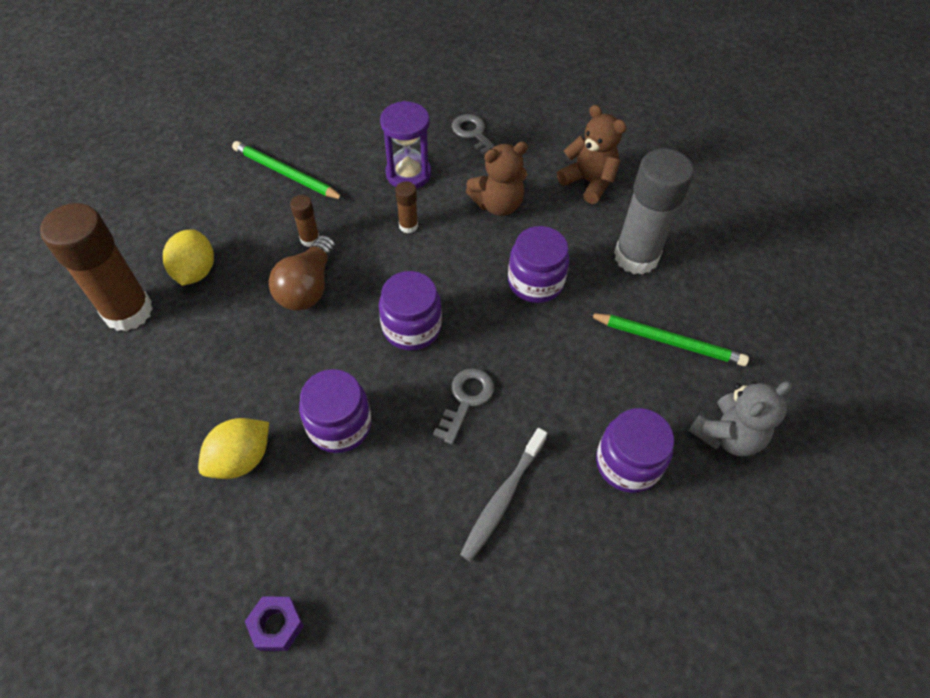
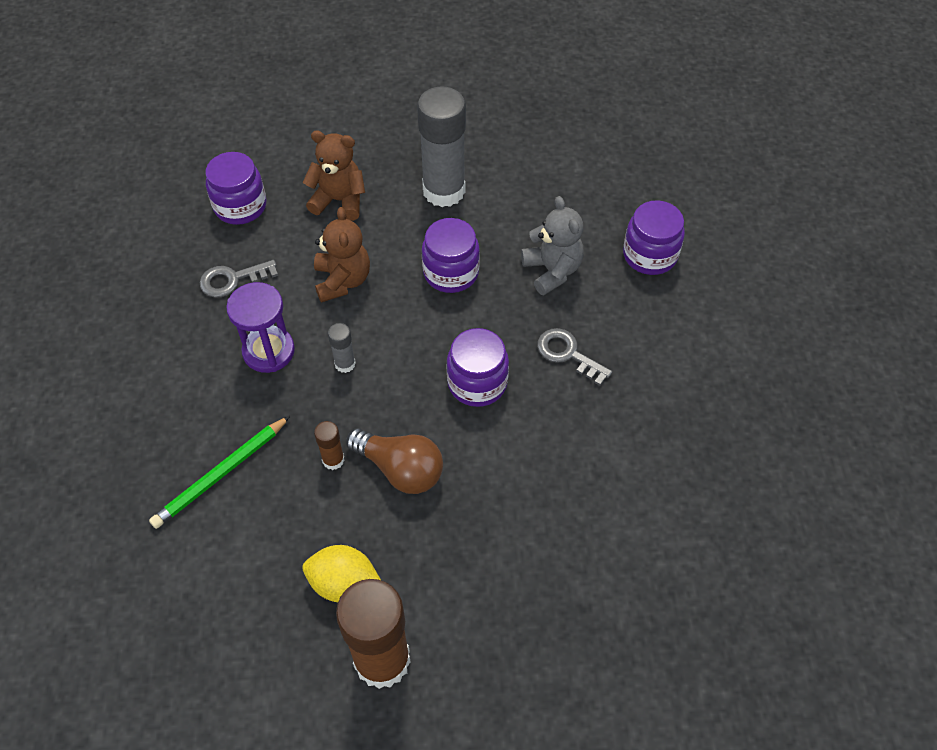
camera: 75 degrees left, 0 degrees up
(241, 459) = (594, 550): yellow lemon -> none
(276, 625) = (757, 532): purple nut -> none
(339, 425) = (574, 460): purple jar -> purple jar (240, 206)
(408, 226) = (345, 364): brown glue stick -> grey glue stick
(502, 498) = (667, 347): grey toothbrush -> none
(588, 182) = (339, 200): brown teddy bear -> brown teddy bear turned 45 degrees clockwise
(668, 341) = (541, 195): green pencil -> none
(727, 435) = (636, 186): grey teddy bear -> grey teddy bear (552, 271)

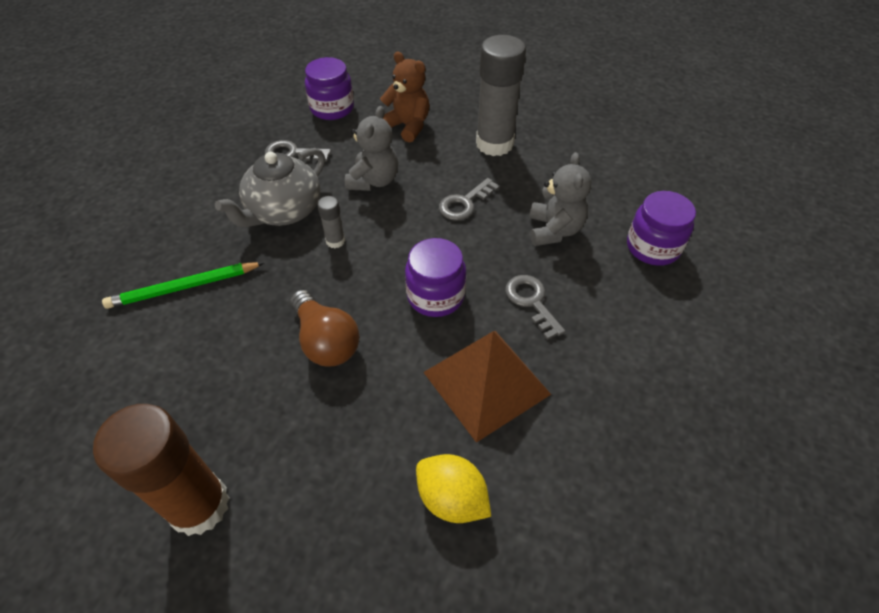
camera: 25 degrees right, 5 degrees down
(268, 351) = (283, 211): purple hourglass -> grey teapot
(333, 460) = (276, 311): brown glue stick -> none
(342, 280) = (373, 181): brown teddy bear -> grey teddy bear
(343, 583) = (214, 418): yellow lemon -> yellow lemon (452, 499)
(451, 272) = (464, 203): purple jar -> grey key
(567, 447) = (486, 383): none -> brown pyramid

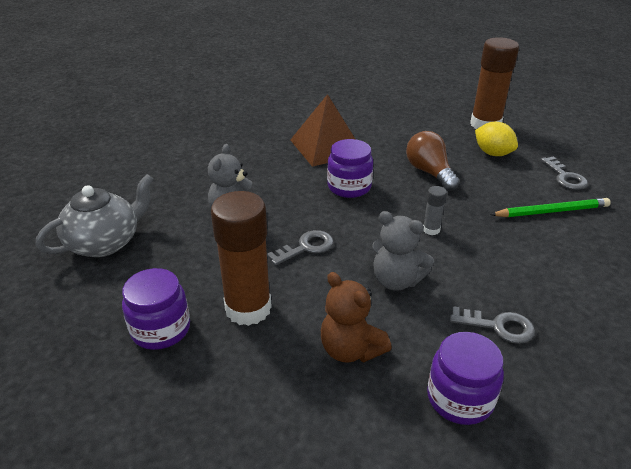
camera: 170 degrees left, 15 degrees down
(283, 211) = (487, 260): grey teapot -> grey teapot (105, 243)
(373, 181) = (396, 280): grey teddy bear -> grey teddy bear turned 90 degrees counterclockwise
(452, 499) = (357, 116): yellow lemon -> yellow lemon (493, 153)
(494, 144) = (248, 308): grey glue stick -> brown glue stick
(531, 302) = (280, 177): grey key -> grey key (565, 177)
(653, 247) = (163, 197): purple jar -> purple jar (161, 329)

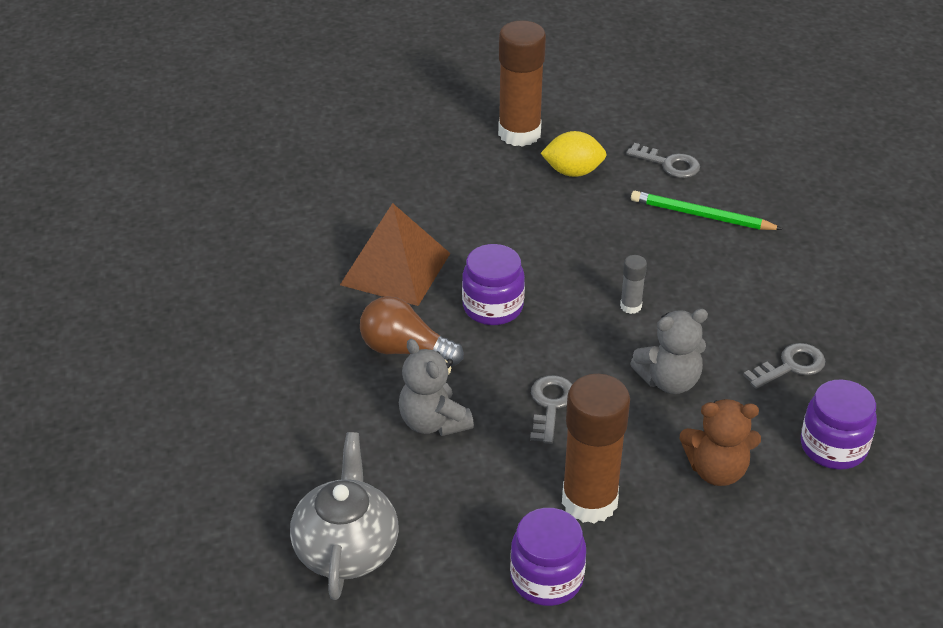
camera: 45 degrees left, 5 degrees up
(429, 172) = (545, 236): brown light bulb -> brown light bulb (405, 350)
(551, 211) = (702, 215): green pencil -> green pencil turned 105 degrees counterclockwise

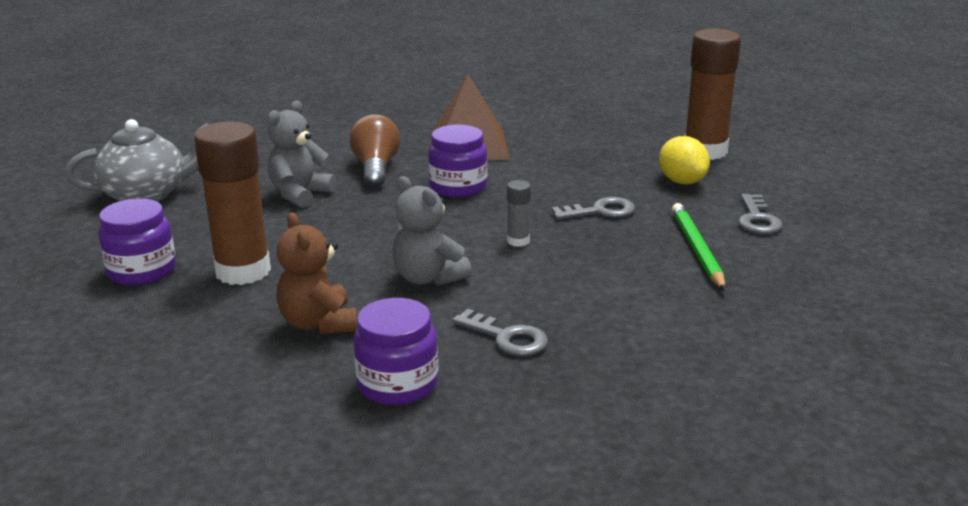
camera: 65 degrees right, 15 degrees down
(550, 405) = (353, 232): grey key -> grey key (600, 211)

